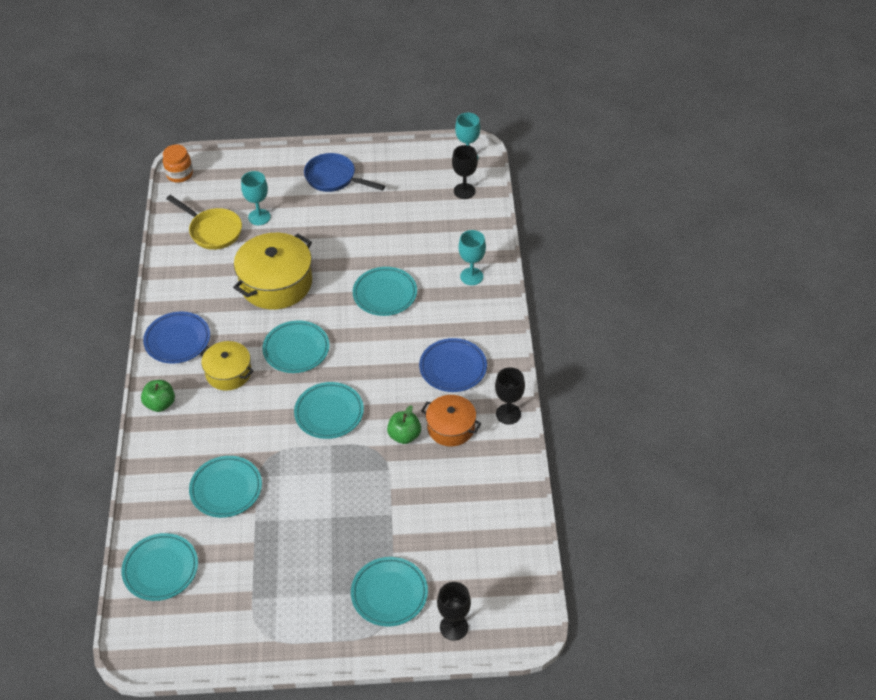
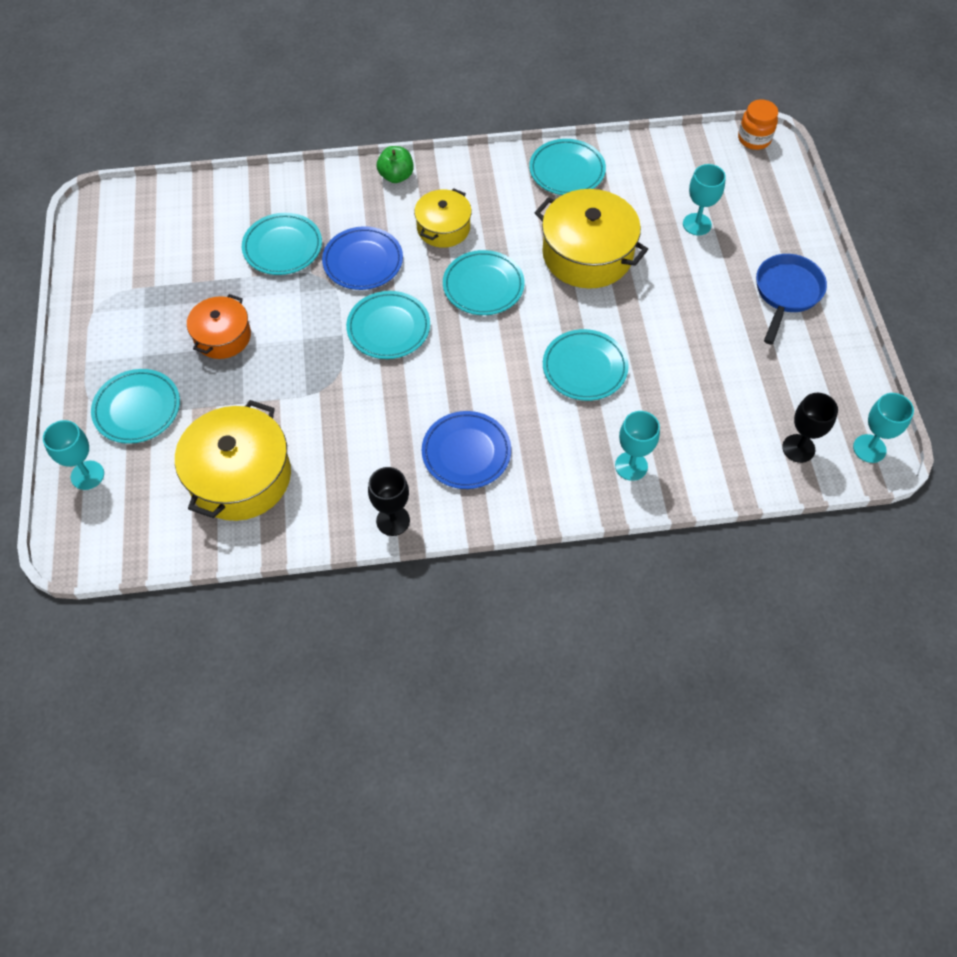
camera: 85 degrees right, 10 degrees up
(161, 569) = (186, 209): turquoise plate -> turquoise plate (567, 171)
(177, 340) = (488, 177): blue plate -> blue plate (363, 262)
(213, 231) = (664, 183): yellow pan -> none
(404, 435) = (356, 407): green apple -> none
(451, 427) = (369, 456): orange pot -> orange pot (222, 336)
(454, 627) = (87, 475): black goblet -> turquoise goblet
(463, 514) = (240, 476): none -> yellow pot

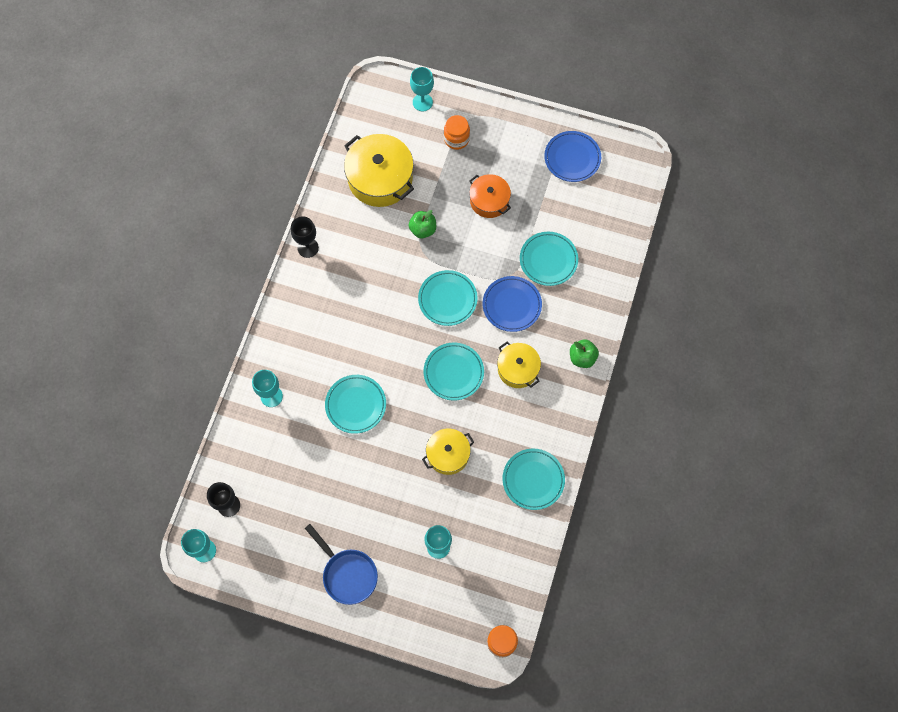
camera: 115 degrees right, 10 degrees up
(137, 409) = (456, 139): turquoise plate -> orange jar
(299, 393) = (423, 229): none -> green apple
(466, 453) = (331, 306): blue plate -> blue plate (572, 158)
(587, 254) = (448, 454): yellow pot -> yellow pot, size x0.60

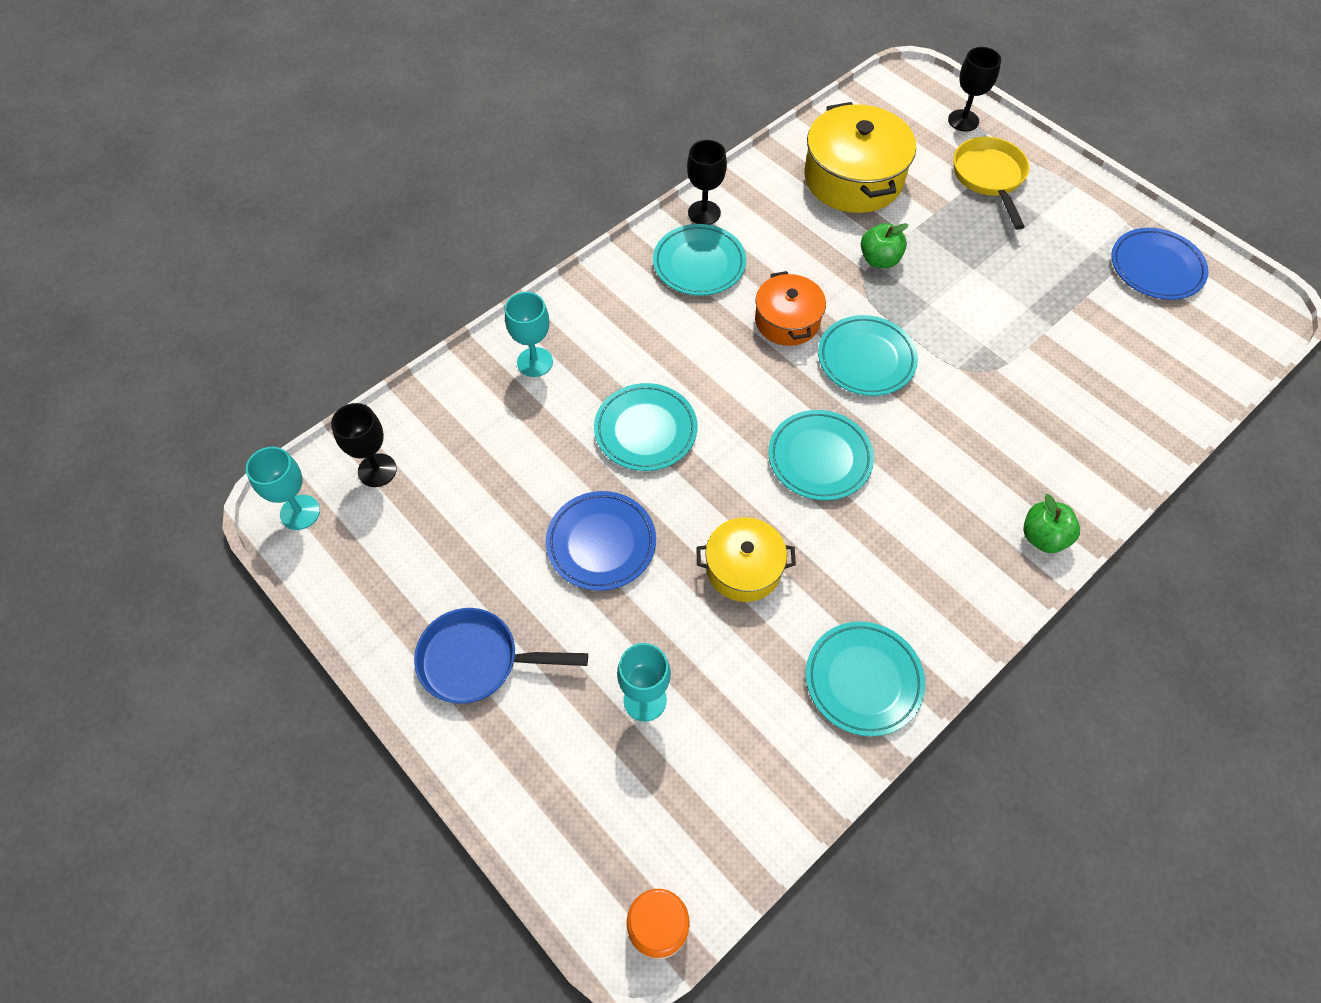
camera: 30 degrees right, 10 degrees down
(347, 574) = (477, 661): blue pan -> blue pan turned 105 degrees clockwise
(422, 102) = (963, 120): turquoise goblet -> black goblet
(456, 139) = (989, 178): orange jar -> yellow pan
(489, 201) = (998, 267): orange pot -> orange pot (787, 321)
(512, 305) = (962, 411): blue plate -> blue plate (601, 543)
(518, 369) = (925, 502): yellow pot -> none
(548, 260) = (1053, 378): turquoise plate -> turquoise plate (699, 264)

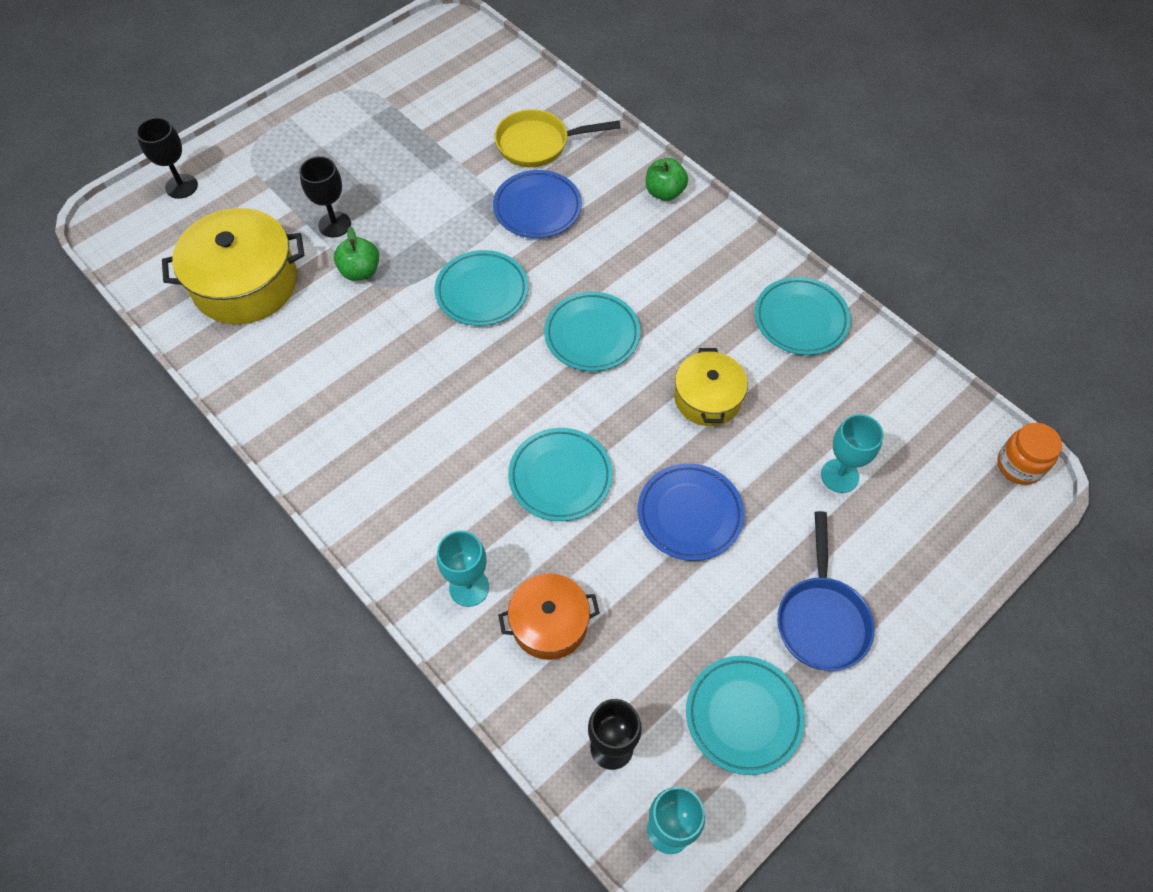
camera: 90 degrees left, 0 degrees up
(699, 264) = (346, 426): turquoise plate -> turquoise plate (743, 716)
(704, 213) = (271, 420): black goblet -> black goblet (334, 224)
(787, 321) = (430, 351): orange pot -> orange pot (549, 623)
(989, 178) = (266, 176): yellow pan -> yellow pan (538, 144)
(1156, 268) = (395, 81): blue plate -> blue plate (537, 208)

